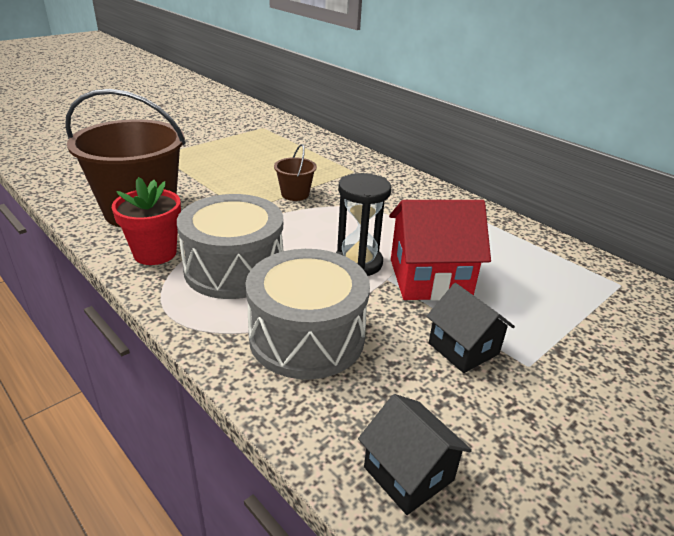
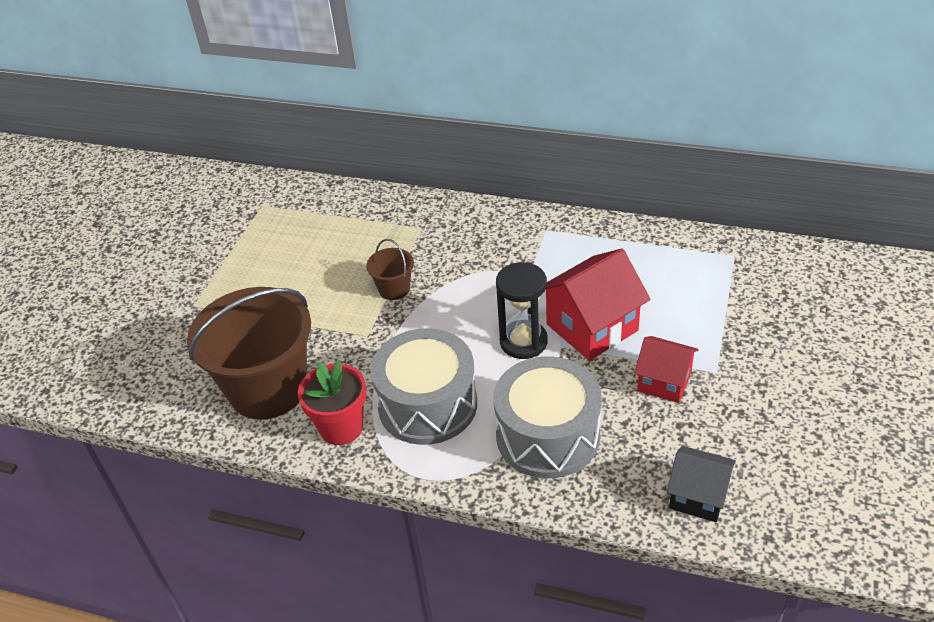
camera: 25 degrees left, 10 degrees up
(463, 348) = (664, 382): black house -> red house

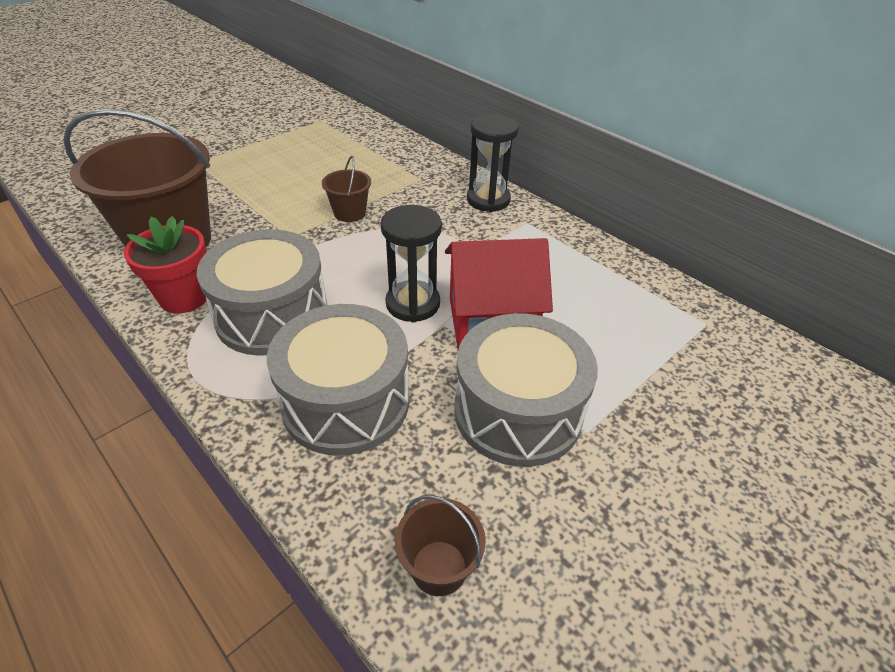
camera: 25 degrees right, 0 degrees up
(496, 222) = (488, 200): none -> black hourglass
(664, 382) = (517, 412): red house -> grey drum
(698, 496) = (439, 567): black house -> brown bucket

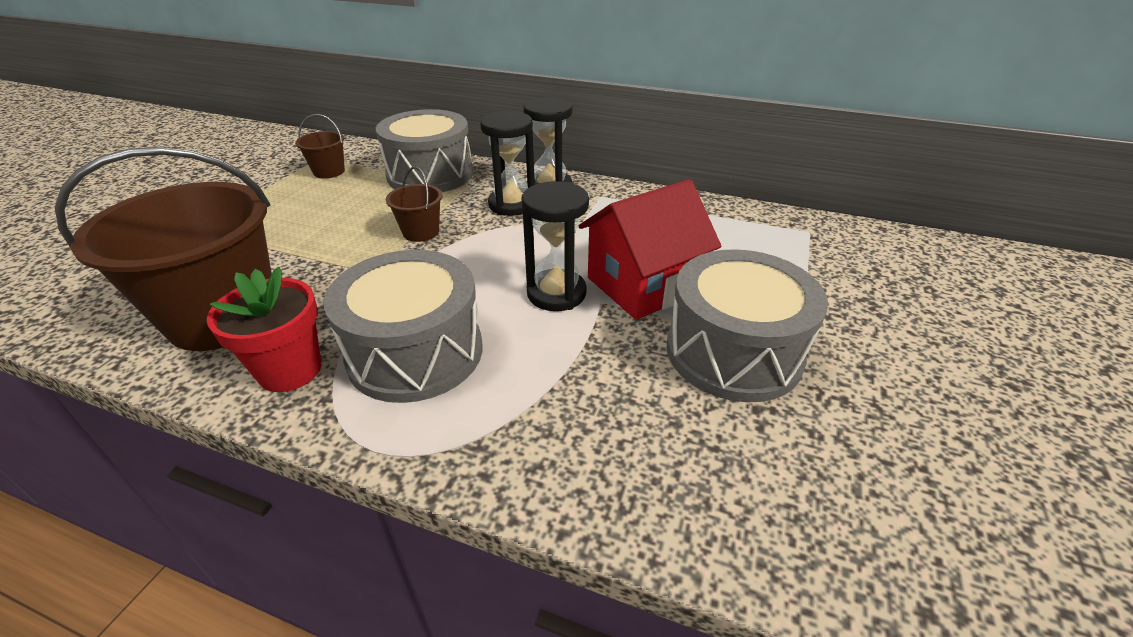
camera: 25 degrees left, 5 degrees down
(346, 402) = (568, 406): grey drum -> grey drum (430, 174)
(439, 567) = (794, 522): brown bucket -> brown bucket (329, 172)
(441, 208) = (512, 204): none -> black hourglass

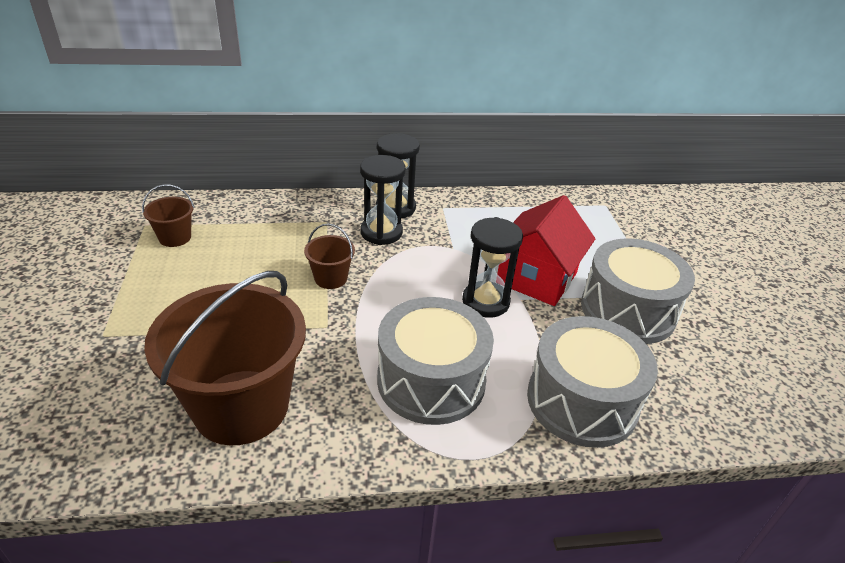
camera: 30 degrees left, 0 degrees up
(290, 370) = (351, 428): red flower pot -> none
(430, 174) = (280, 218): grey drum -> grey drum (582, 401)

